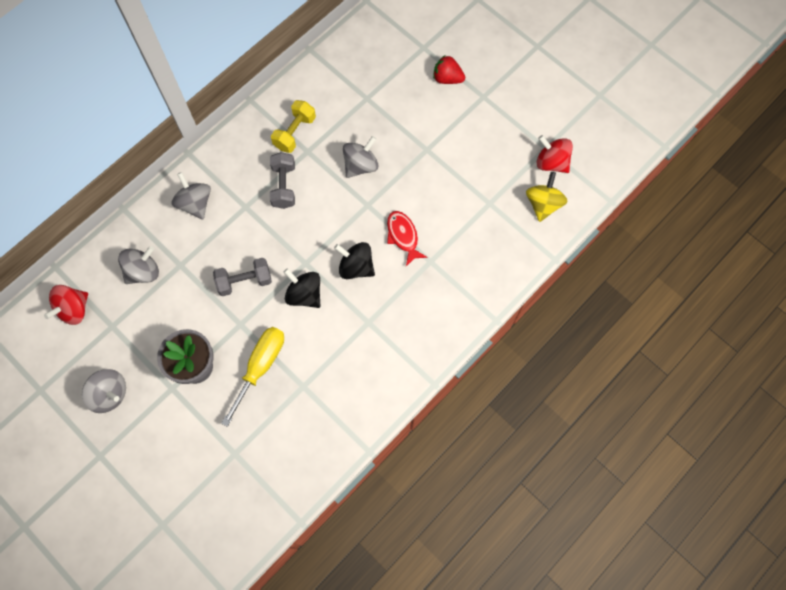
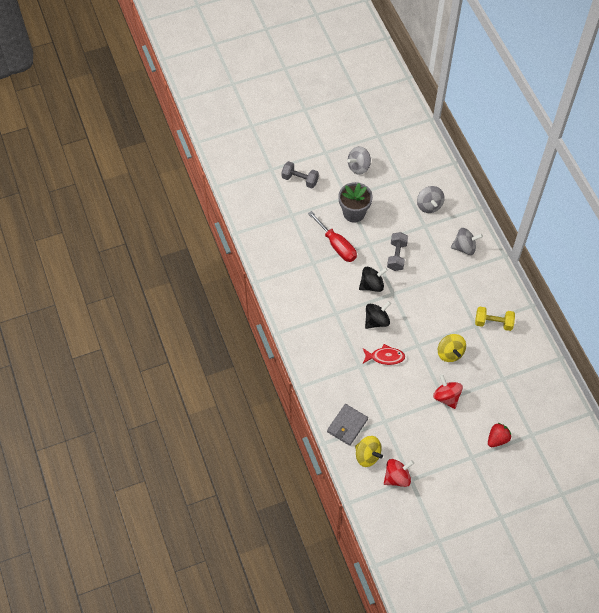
camera: 115 degrees right, 10 degrees down
(73, 309) = (421, 164): red spinning top -> red spinning top (446, 397)
(260, 367) = (337, 245): yellow screwdriver -> red screwdriver
(284, 186) = (454, 301): grey dumbbell -> grey dumbbell (300, 180)
(295, 133) = (493, 323): yellow dumbbell -> yellow dumbbell turned 45 degrees counterclockwise
(360, 165) = (450, 353): grey spinning top -> yellow spinning top
(518, 242) = (347, 425): none -> grey wallet

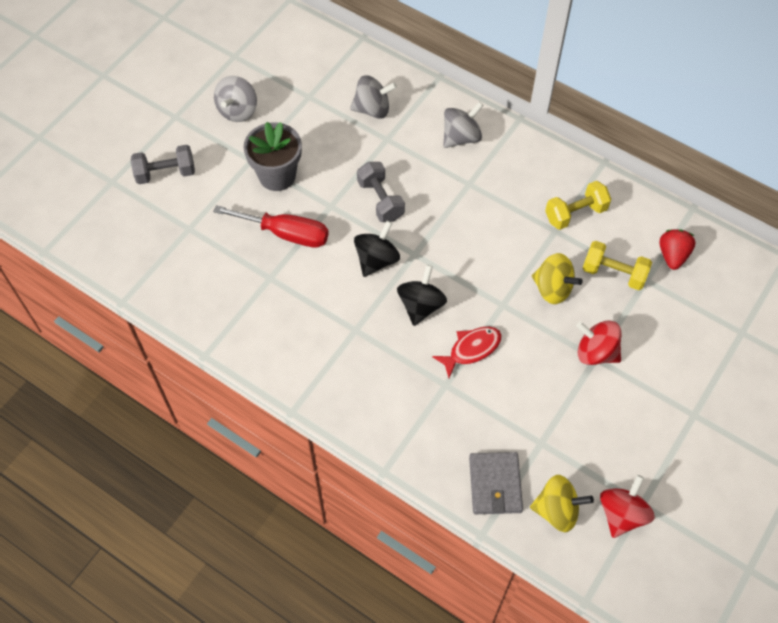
camera: 35 degrees left, 0 degrees up
(429, 205) = (372, 109): grey spinning top -> grey spinning top turned 45 degrees counterclockwise
(488, 365) = (614, 273): none -> yellow dumbbell
(497, 439) = (706, 367): red strawberry -> red strawberry (672, 255)

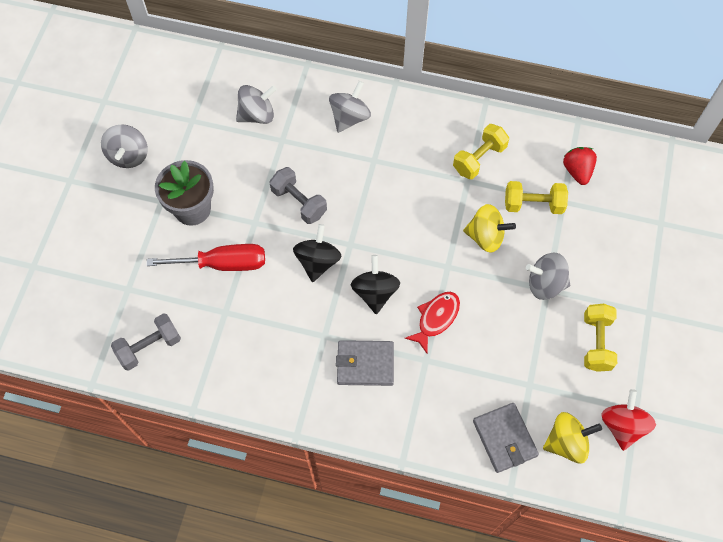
camera: 20 degrees left, 5 degrees up
(165, 173) = (83, 241): grey dumbbell -> grey dumbbell (149, 347)
(384, 369) = (365, 364): none -> grey wallet
(596, 352) = (545, 284): red spinning top -> grey spinning top
(626, 425) = (596, 342): none -> yellow dumbbell

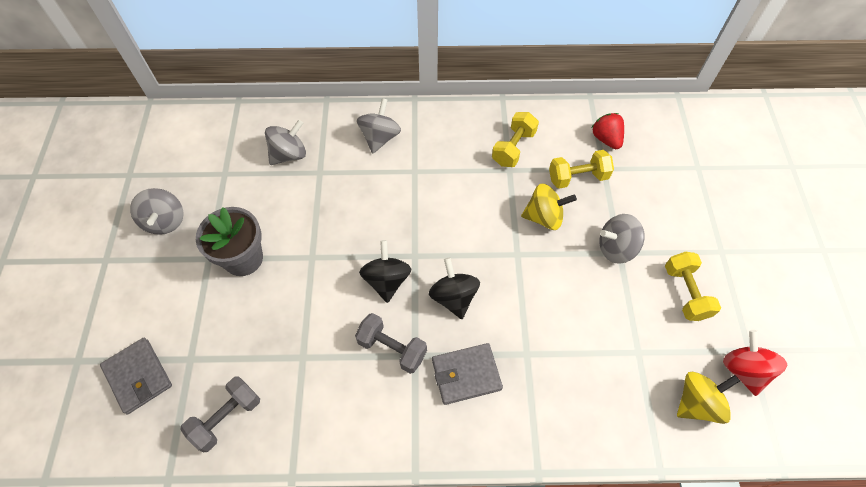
camera: 15 degrees left, 5 degrees down
(223, 264) = (288, 306): red screwdriver -> none
(299, 202) = (352, 227): grey dumbbell -> grey dumbbell (392, 348)
(436, 318) = (523, 308): red fish -> none
(504, 438) = (634, 416): grey wallet -> grey wallet (138, 376)

